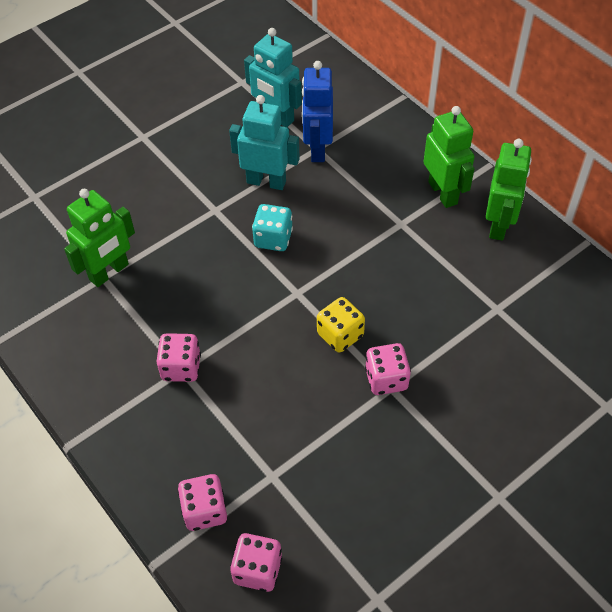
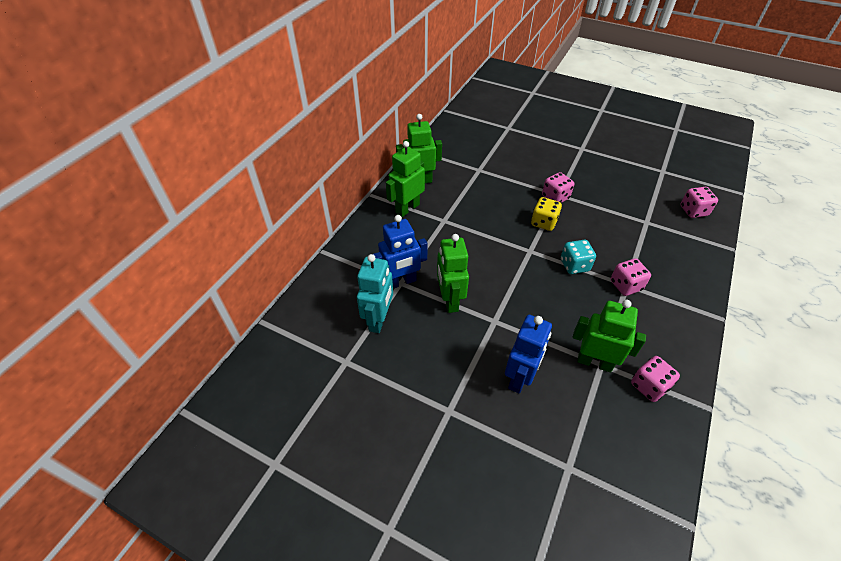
camera: 115 degrees left, 5 degrees down
(137, 201) = (520, 378): none -> blue robot
(205, 511) = (689, 240): pink dice -> pink dice (649, 386)
(266, 181) = (449, 300): turquoise robot -> green robot
(273, 239) = (497, 277): turquoise dice -> turquoise dice (574, 265)

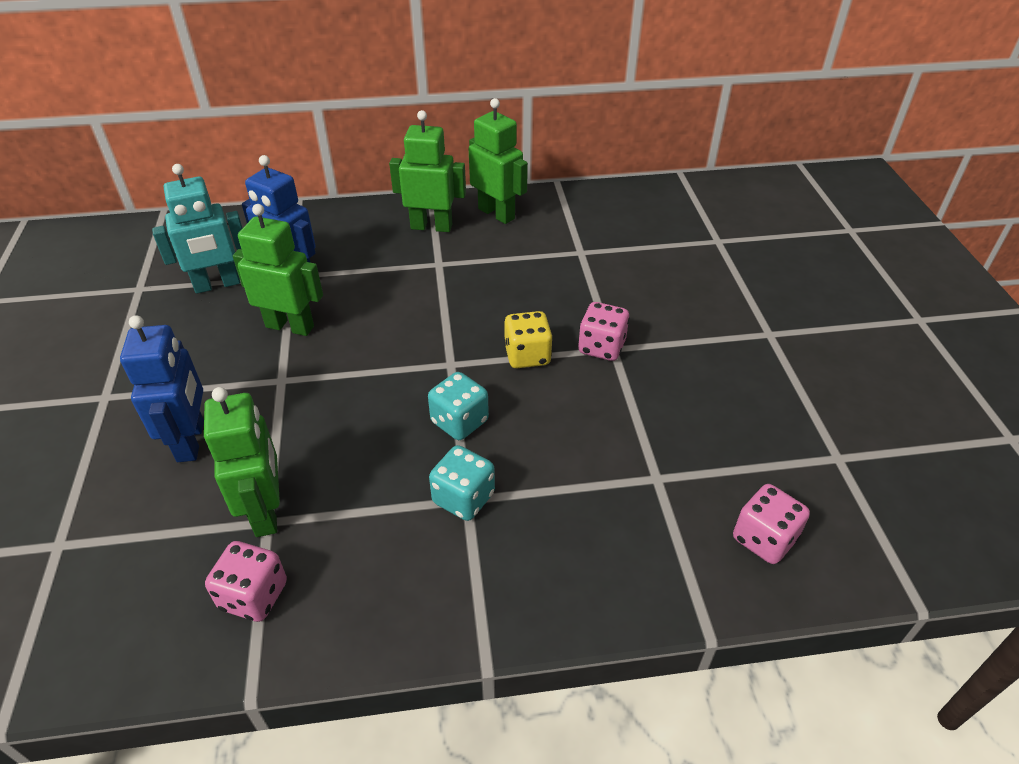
camera: 55 degrees right, 5 degrees down
(449, 300) = (290, 326): green robot -> green robot turned 60 degrees clockwise
(520, 378) = (191, 441): blue robot -> blue robot turned 90 degrees counterclockwise
(625, 285) = (463, 498): pink dice -> turquoise dice

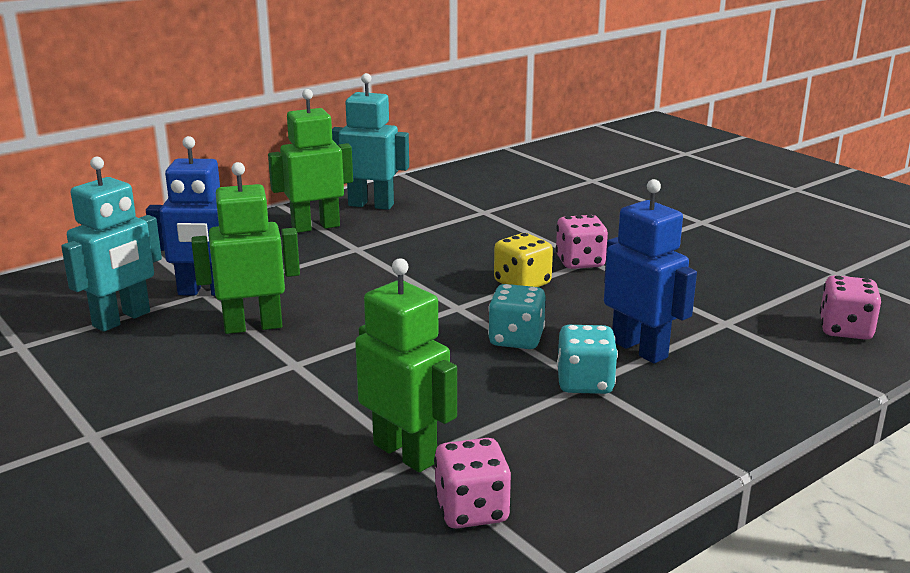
camera: 30 degrees left, 20 degrees down
(191, 441) = (251, 433): blue robot -> blue robot (640, 349)
(497, 213) = (371, 205): green robot -> turquoise robot

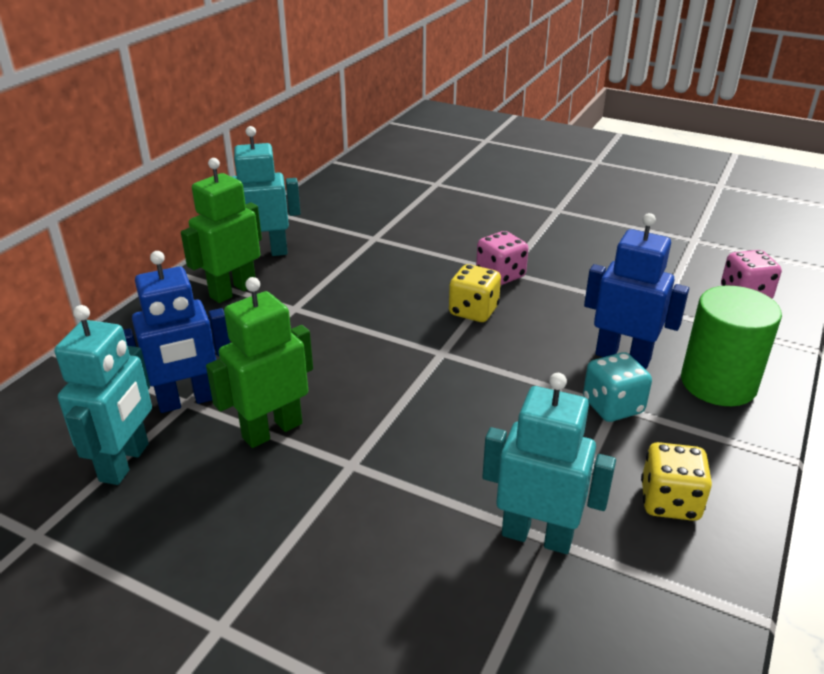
camera: 25 degrees left, 10 degrees up
(405, 453) = (537, 536): green robot -> turquoise robot
(472, 510) = (644, 580): pink dice -> none
(516, 339) = (520, 375): turquoise dice -> none
(562, 465) = (670, 502): none -> yellow dice
(723, 392) = (718, 383): none -> green cylinder

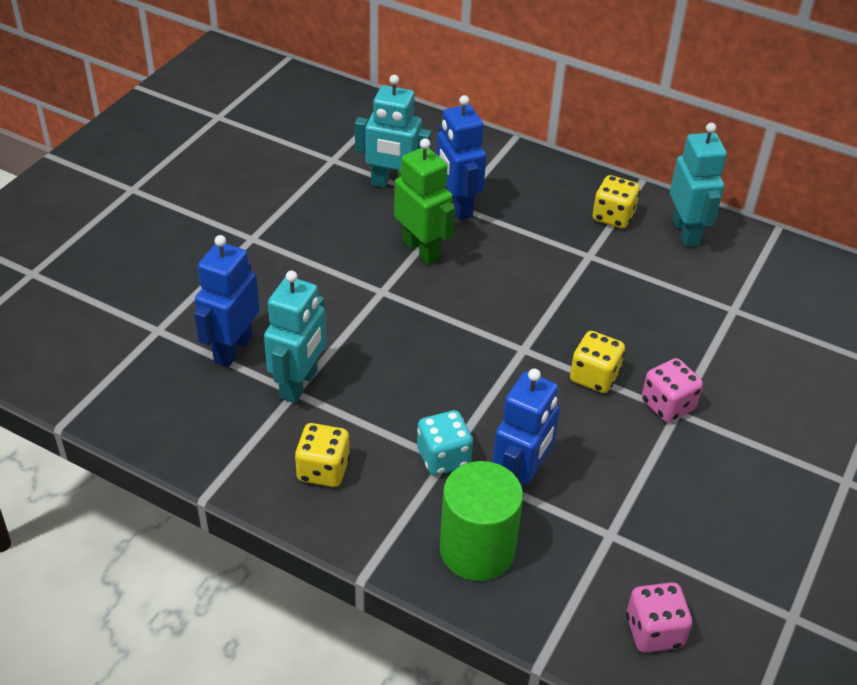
camera: 90 degrees right, 10 degrees up
(232, 291) = (613, 217): green robot -> yellow dice
(482, 623) = (232, 349): none -> blue robot

